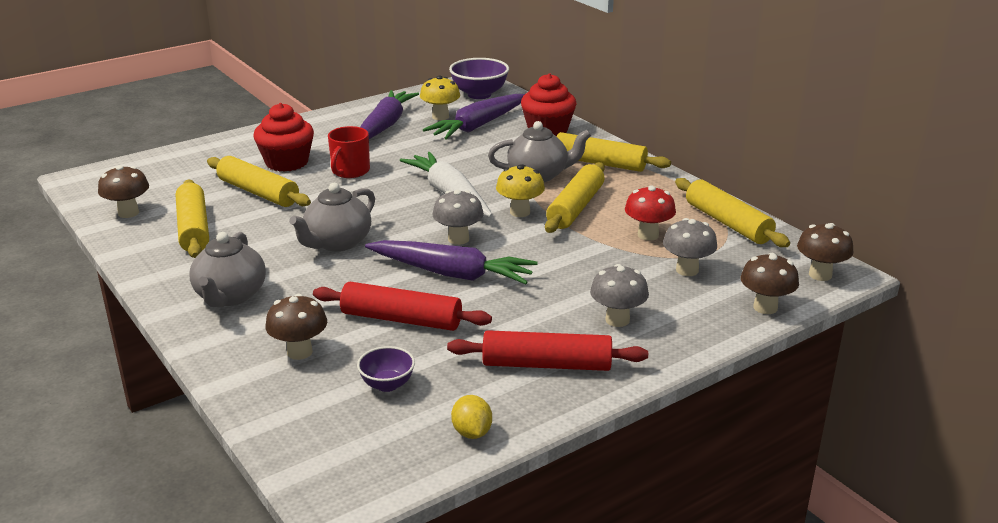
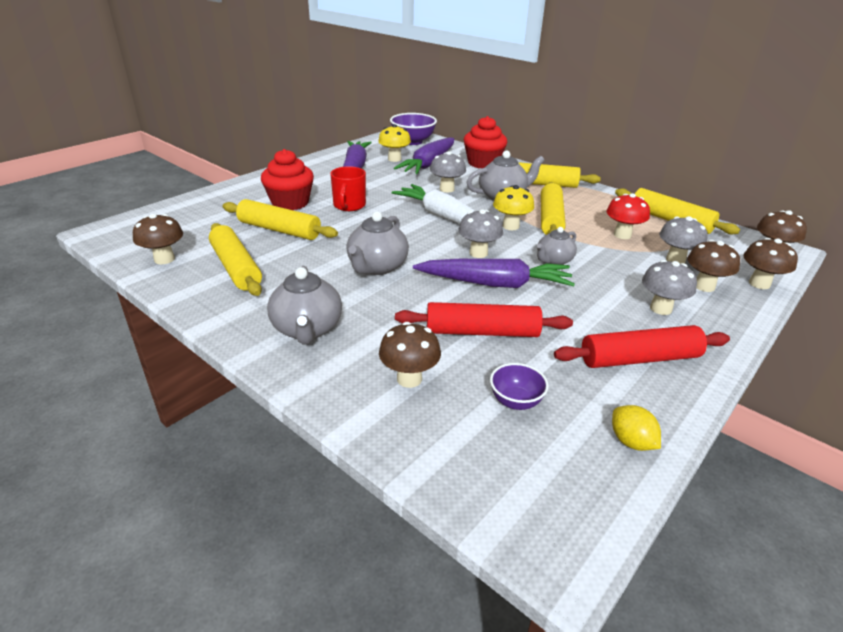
camera: 15 degrees left, 5 degrees up
(477, 160) = (447, 189): none -> grey mushroom
(538, 256) = (553, 261): none -> grey teapot
(693, 303) = (704, 286): none -> brown mushroom

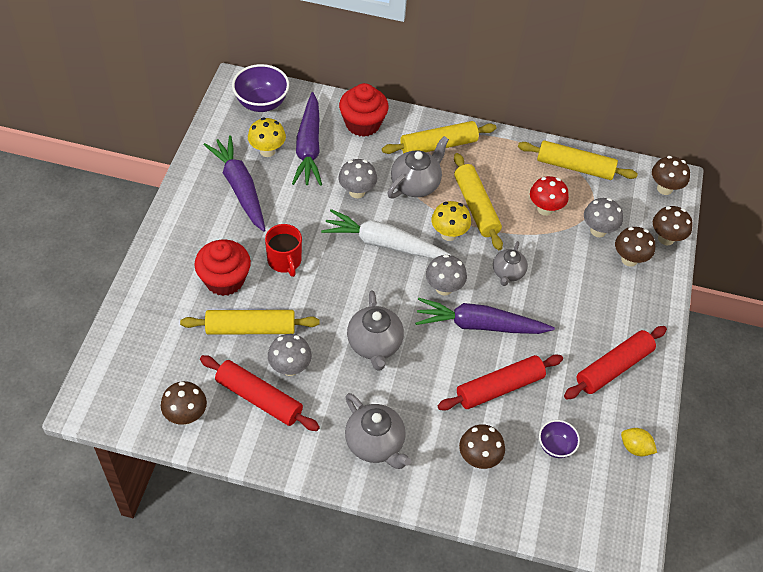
camera: 30 degrees left, 20 degrees up
(236, 268) = (259, 398): yellow rolling pin -> red rolling pin
(495, 284) = (479, 325): purple carrot -> purple carrot turned 150 degrees counterclockwise
(660, 308) = (608, 303): grey mushroom -> grey mushroom (290, 368)

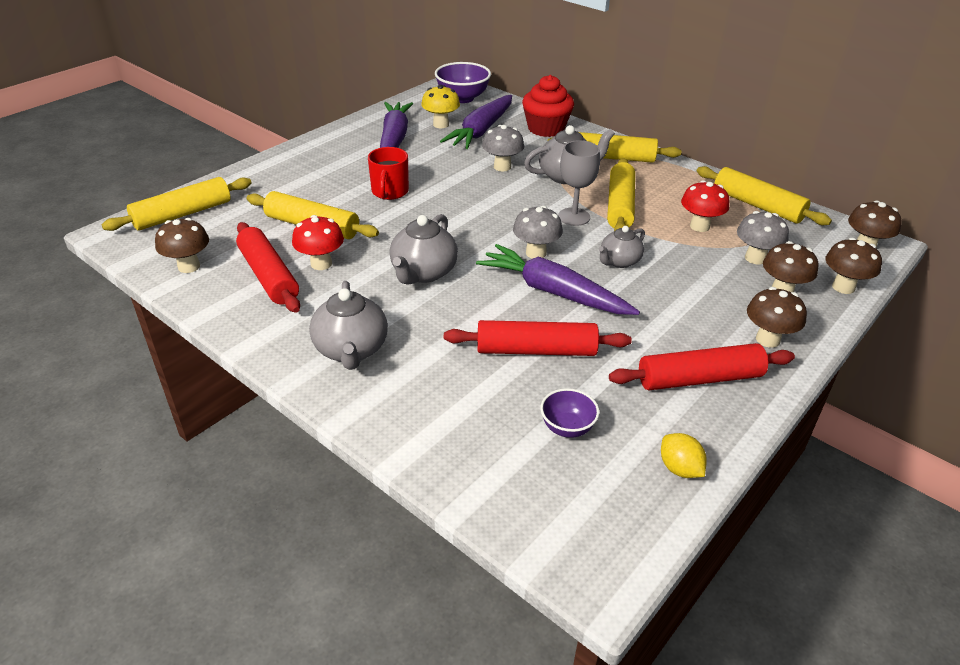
camera: 30 degrees right, 15 degrees down
(128, 359) = (183, 214): none -> yellow rolling pin
(224, 280) = (322, 189): red cupcake -> none
(290, 368) = (321, 264): grey mushroom -> red mushroom
(383, 243) = (498, 205): white carrot -> none
(449, 234) = (574, 217): yellow mushroom -> grey goblet
(479, 458) = (459, 404): brown mushroom -> brown mushroom (767, 339)

